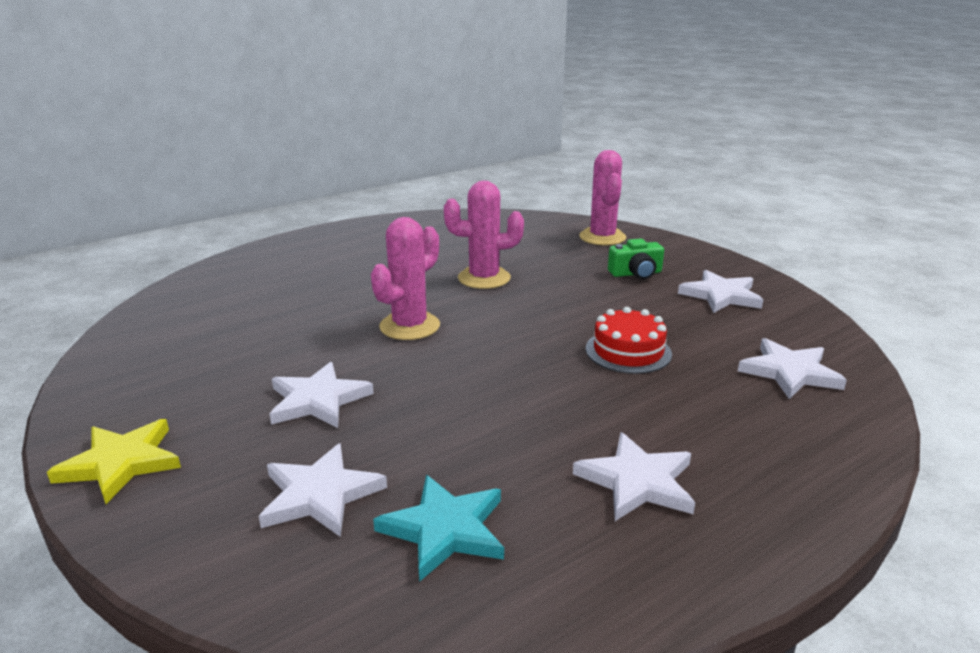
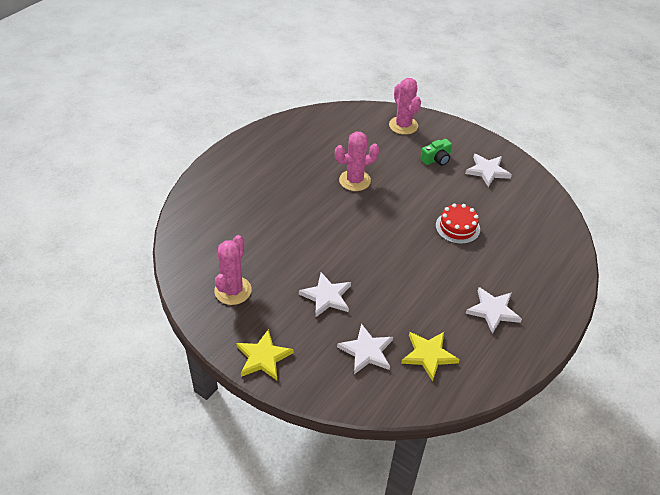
camera: 20 degrees left, 20 degrees up
(409, 326) = (338, 231): pink cactus -> pink cactus (233, 290)
(445, 529) = (428, 355): turquoise star -> yellow star
(790, 372) = (536, 226): white star -> none

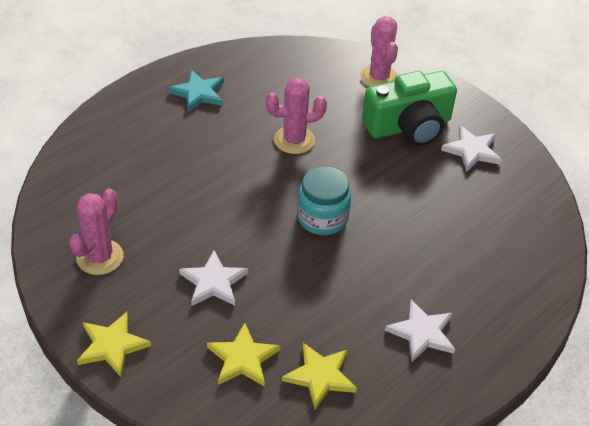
camera: 10 degrees right, 0 degrees up
(271, 154) = (199, 93): none -> turquoise star
(366, 351) = (243, 358): white star -> yellow star
(393, 236) = (322, 218): none -> turquoise jar
(436, 159) = (409, 126): green camera -> green camera, size x2.17
(457, 227) = (409, 218): red cake -> none

